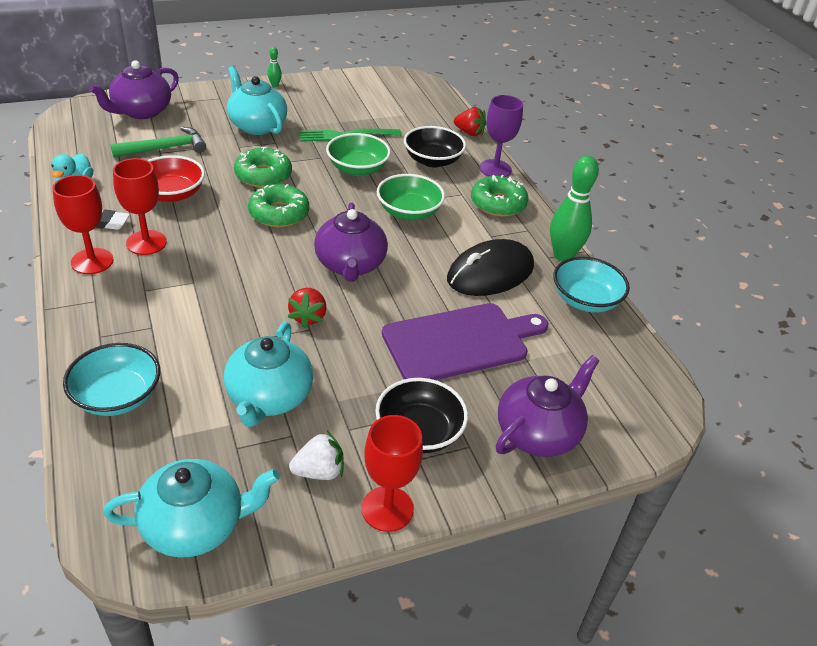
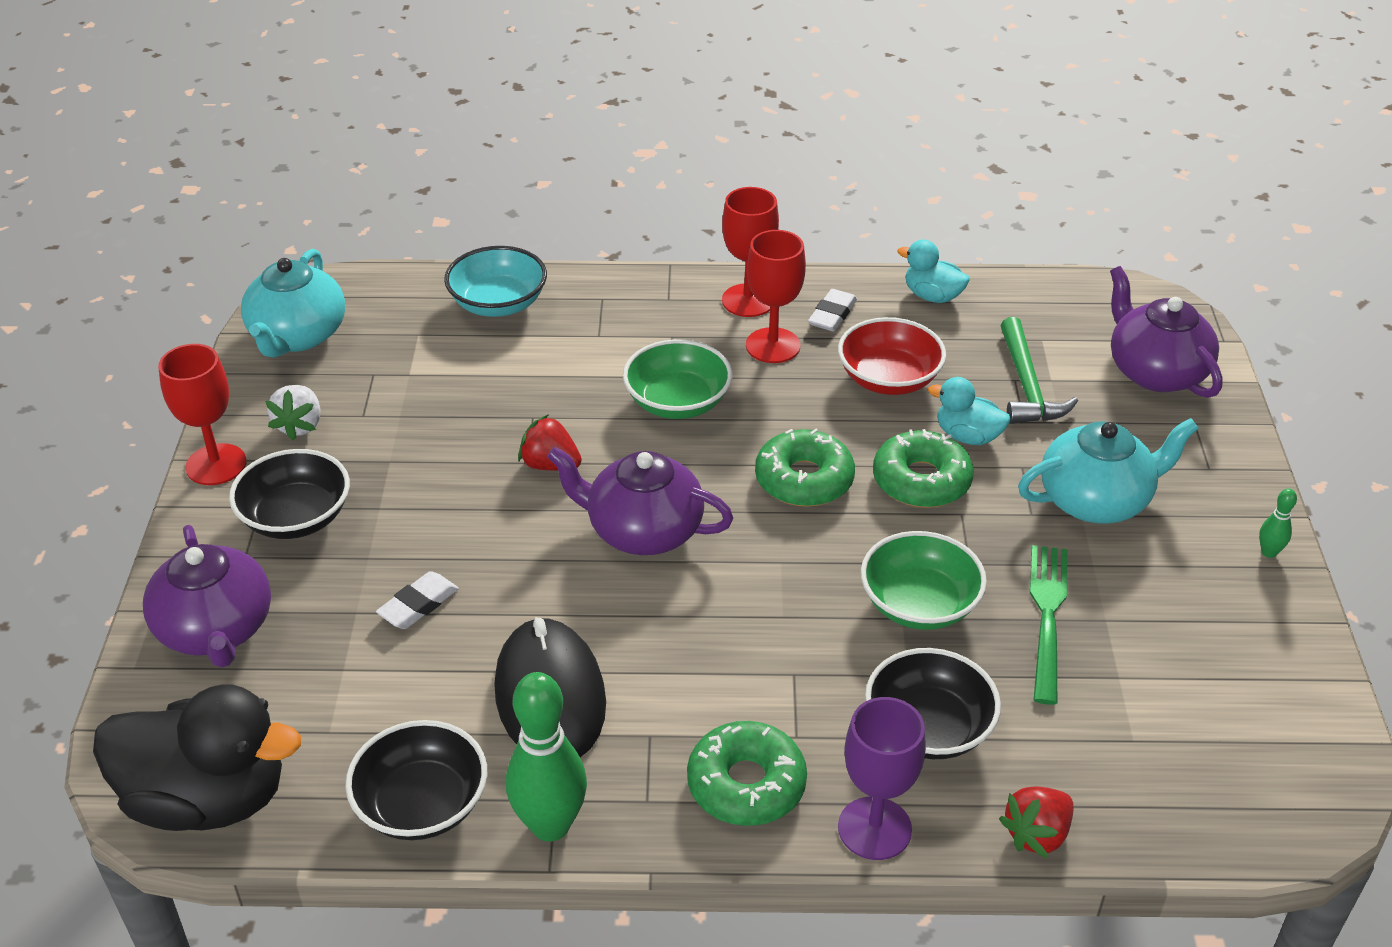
camera: 115 degrees right, 0 degrees up
(218, 164) = (967, 436): none -> turquoise duck
(269, 397) = (429, 407): turquoise teapot -> none
(409, 212) = (760, 639): green bowl -> green bowl (677, 402)
(460, 342) = (418, 605): purple cutting board -> white eraser
(585, 300) = (422, 804): turquoise bowl -> black bowl
(646, 383) = (208, 799): none -> black duck

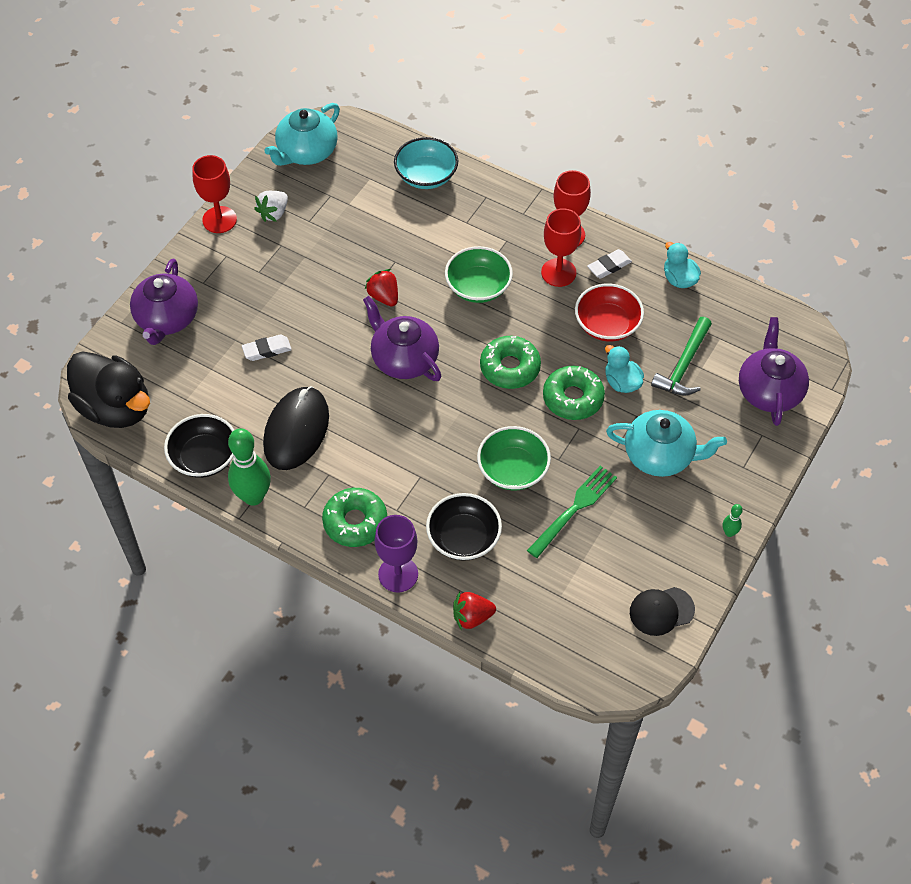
camera: 30 degrees right, 15 degrees up
(296, 517) = (239, 270): black bowl -> none
(1282, 692) = (661, 611): none -> black cap

